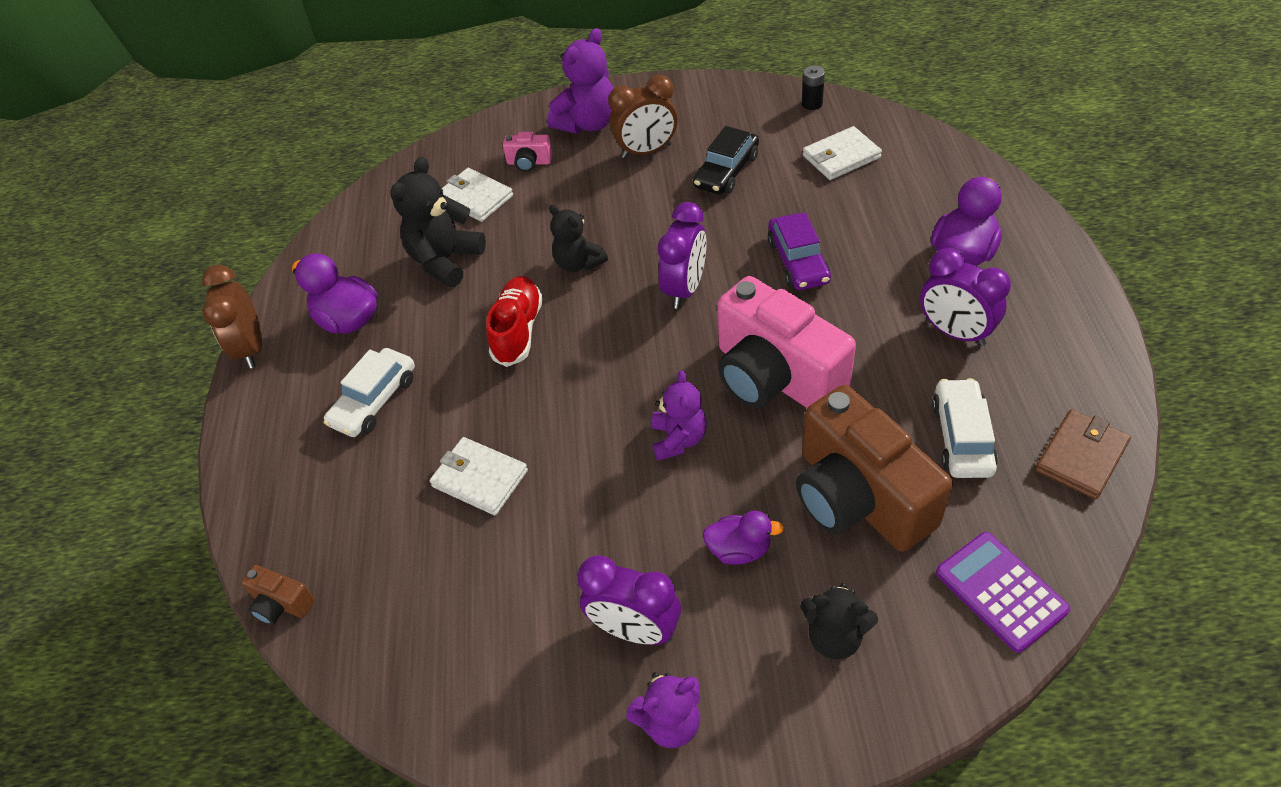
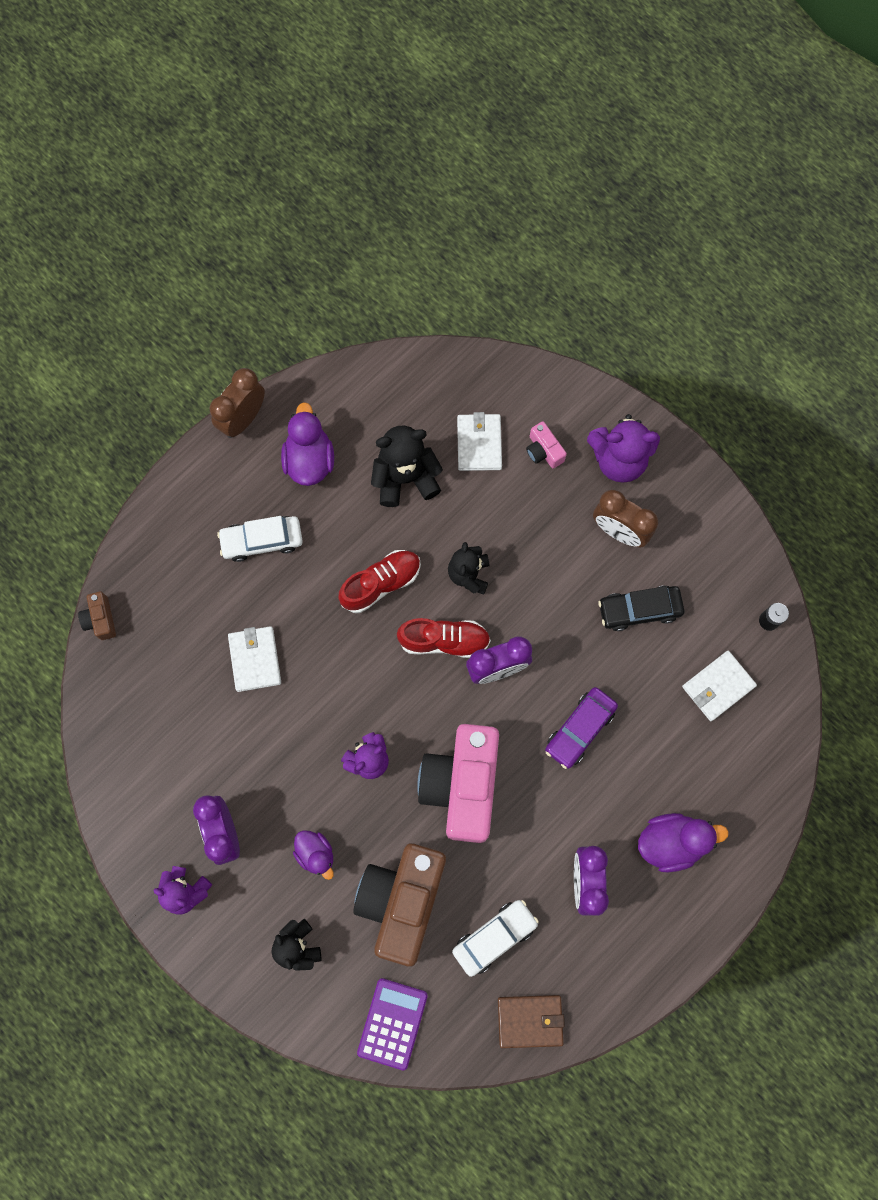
camera: 45 degrees right, 25 degrees up
(620, 313) = (444, 641): none -> red shoe
(841, 157) = (718, 686): white wallet -> white wallet turned 60 degrees counterclockwise

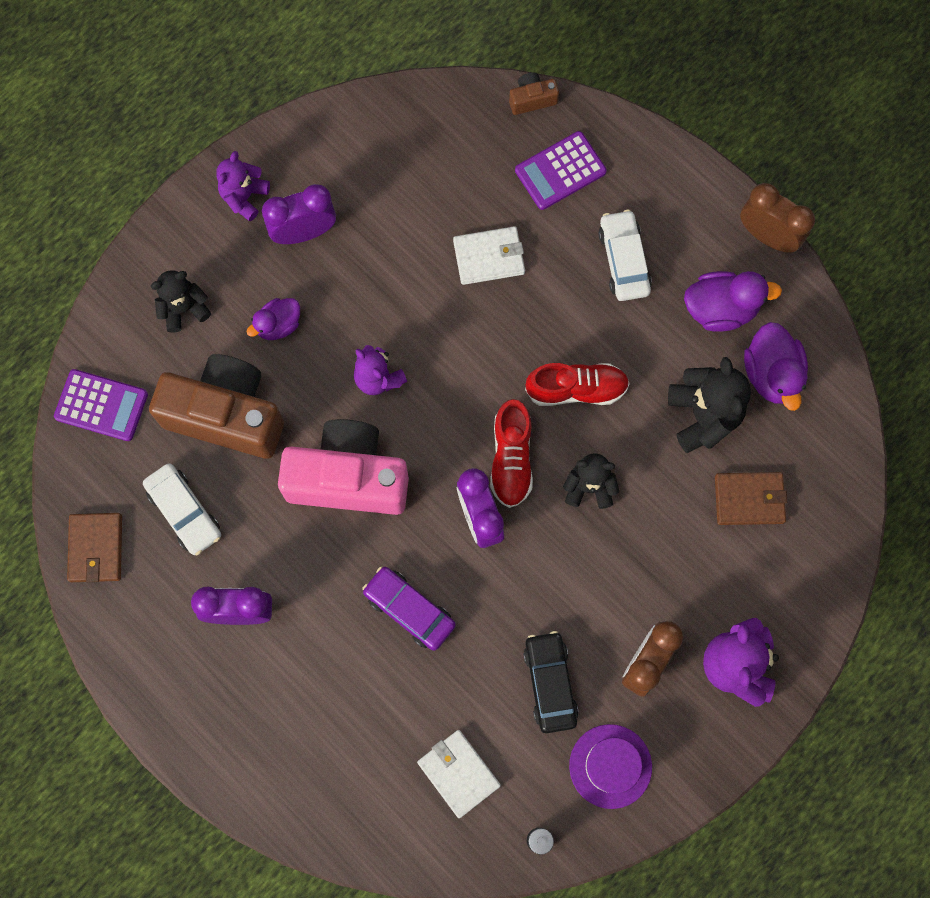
camera: 90 degrees right, 0 degrees up
(173, 595) = (560, 171): none -> purple calculator
(381, 584) = (576, 389): red shoe -> red shoe turned 60 degrees counterclockwise
(479, 443) = (749, 499): white wallet -> brown wallet
(543, 451) = (743, 575): pink camera -> none
(671, 842) = (280, 710): purple duck -> purple duck (772, 374)
(705, 562) = (610, 766): none -> purple hat

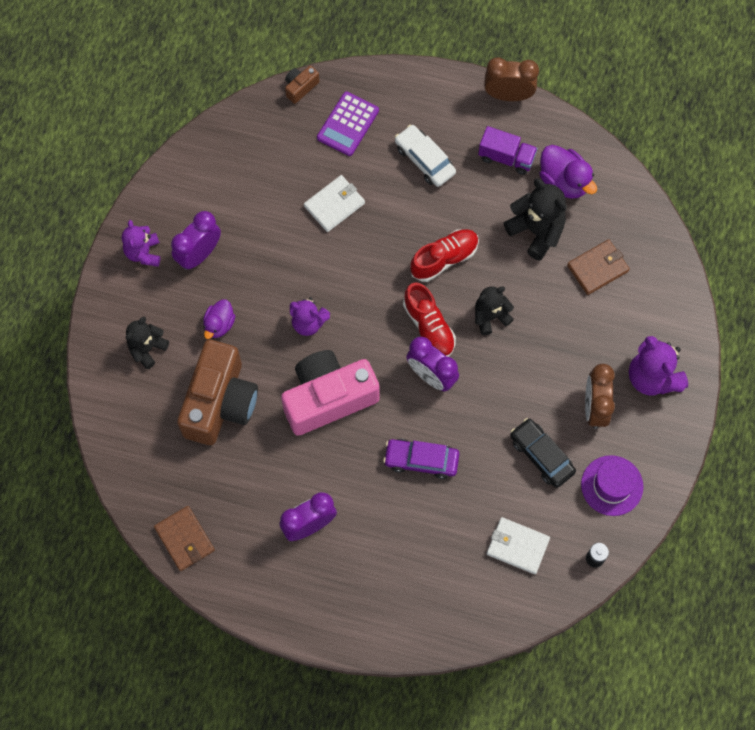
camera: 30 degrees left, 5 degrees down
(101, 405) = (129, 443): purple calculator -> none
(184, 512) = (230, 481): white car -> none
(226, 415) = (220, 402): brown camera -> brown camera turned 120 degrees clockwise
(721, 309) = (506, 157): purple duck -> purple truck

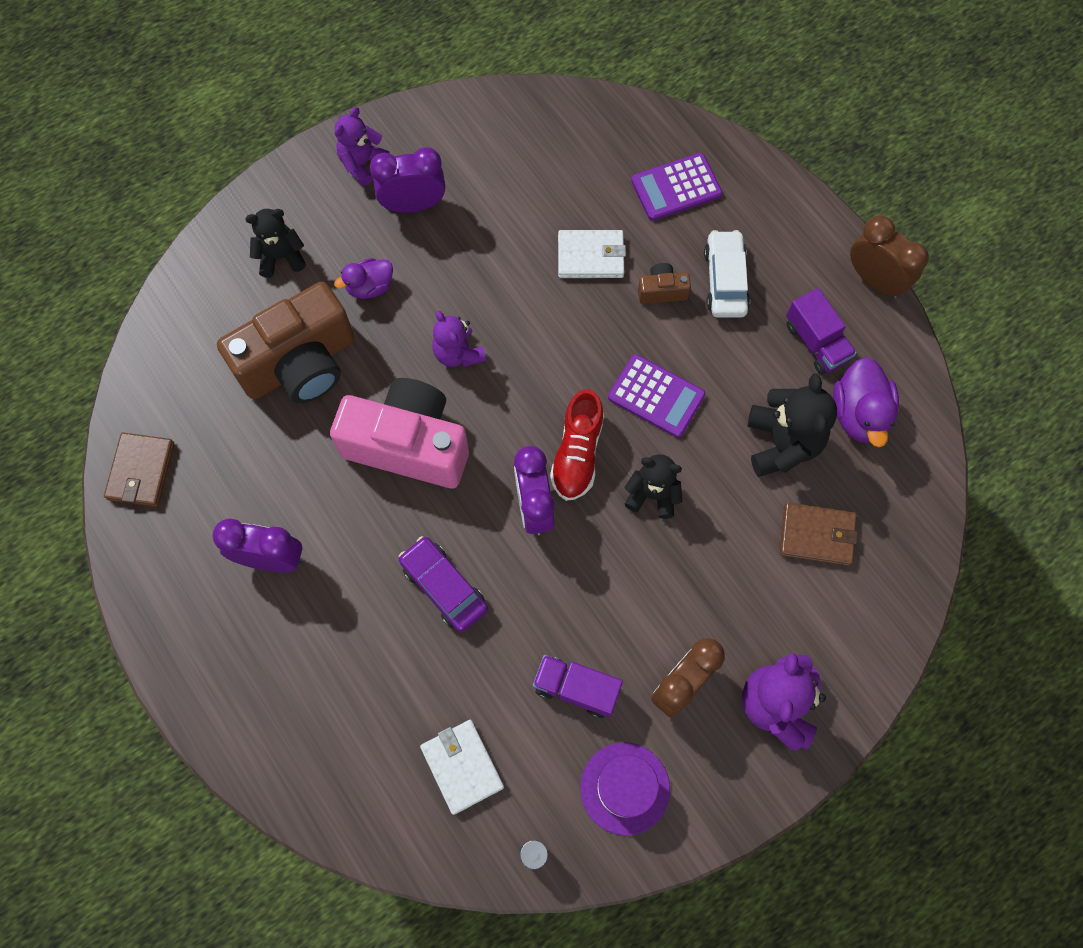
camera: 40 degrees right, 0 degrees up
(300, 87) = (660, 118): brown camera -> brown camera (662, 291)
(444, 259) = (656, 396): red shoe -> purple calculator
(541, 455) = (576, 688): black car -> purple truck

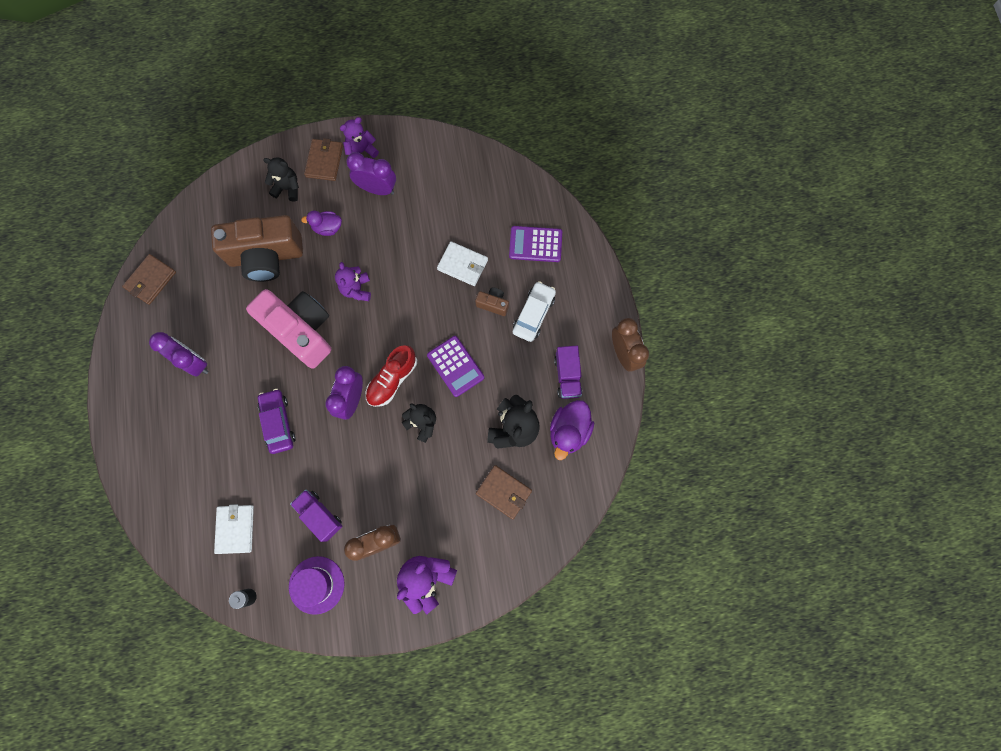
camera: 25 degrees right, 5 degrees up
(315, 198) = (324, 161): none -> brown wallet

